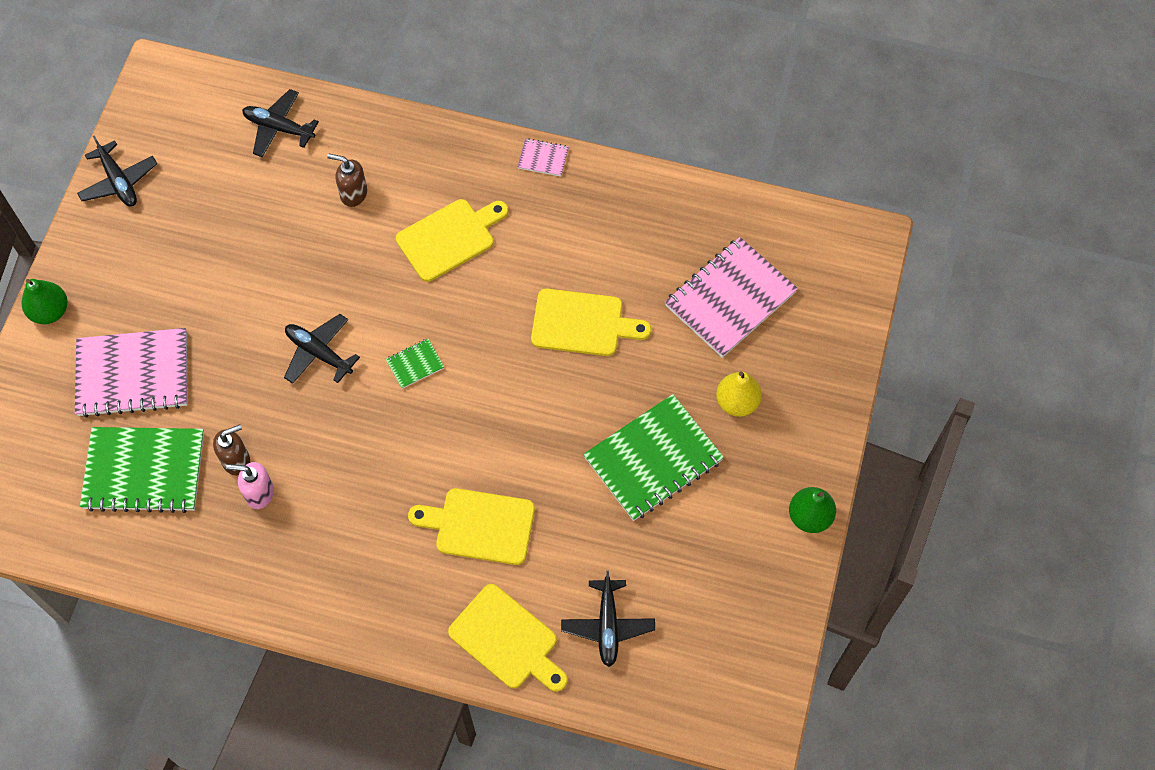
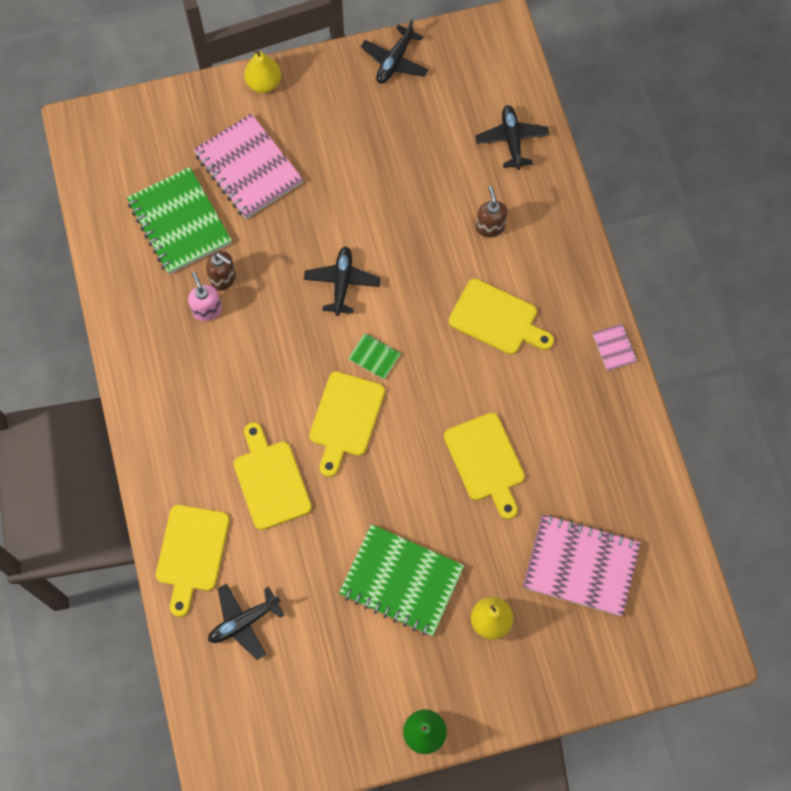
camera: 60 degrees right, 5 degrees up
(50, 311) = (264, 83): green pear -> yellow pear
(460, 423) = (345, 418): none -> yellow cutting board

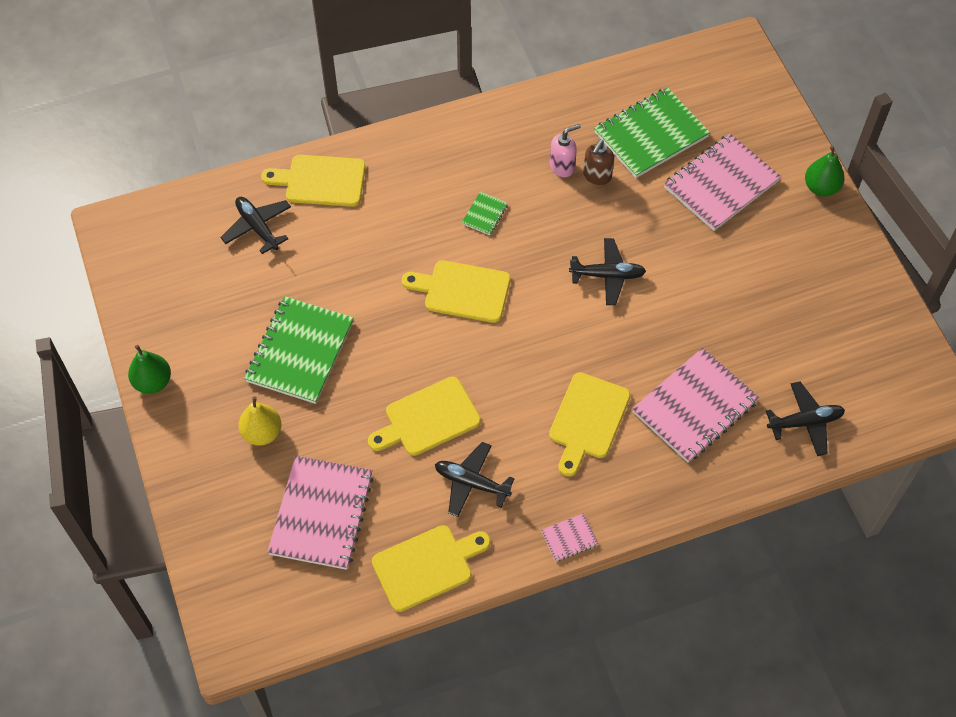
camera: 85 degrees right, 10 degrees down
(264, 83) = (821, 187): yellow pear -> green pear
(270, 480) = (394, 235): yellow cutting board -> yellow cutting board (427, 566)
(374, 357) = (531, 310): green notebook -> green notebook (485, 214)
(394, 61) = (877, 302): black plane -> black plane (471, 483)
(490, 227) = (694, 407): brown soap dispenser -> pink notebook

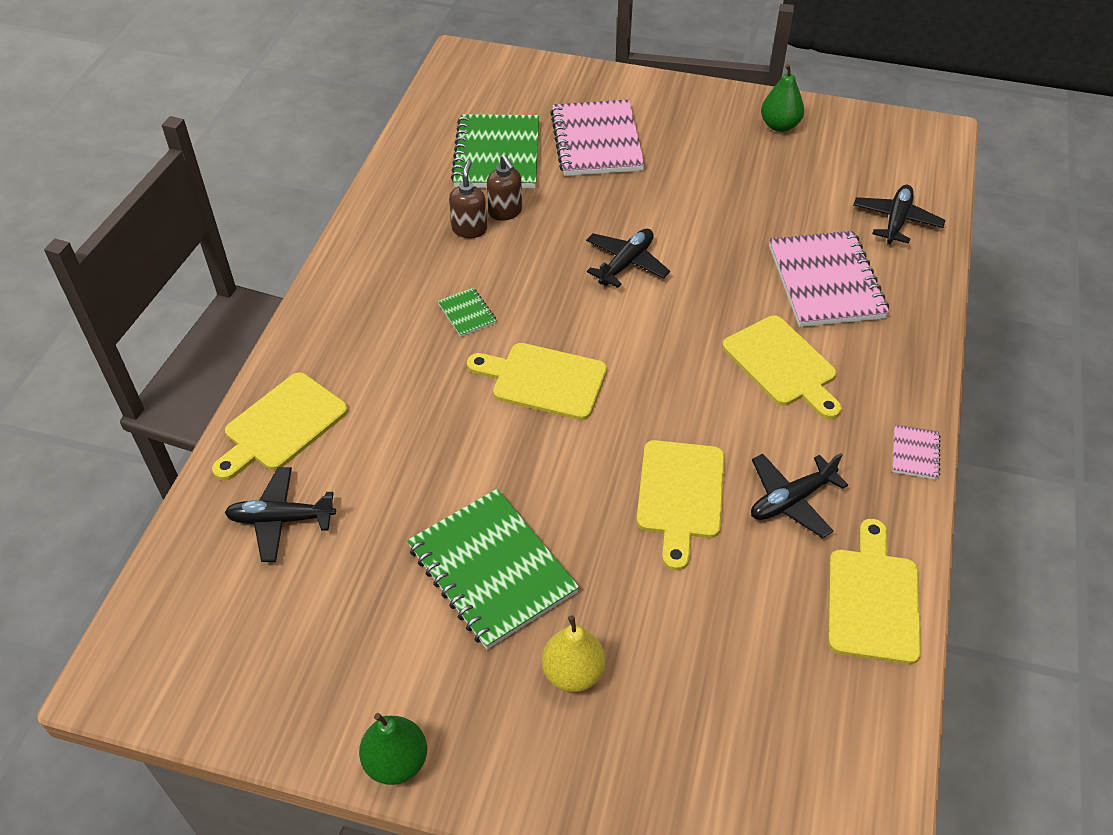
camera: 55 degrees left, 10 degrees down
(321, 514) = (734, 669): pink notebook -> none
(462, 291) = (543, 380): yellow cutting board -> yellow cutting board turned 60 degrees clockwise
(562, 166) = (469, 229): pink soap dispenser -> brown soap dispenser
(821, 187) = (659, 88): green pear -> green pear (779, 126)

